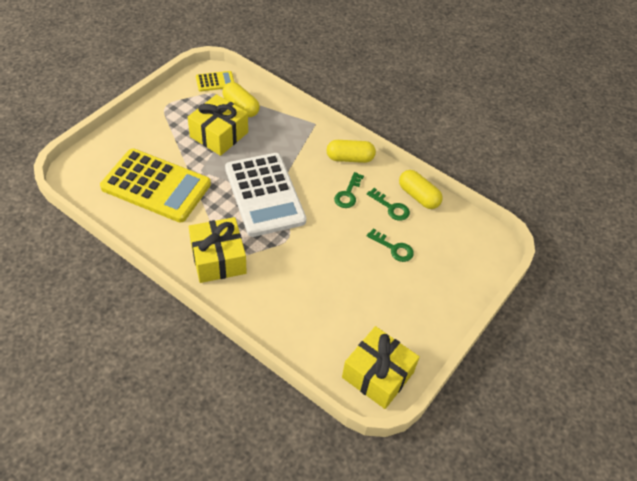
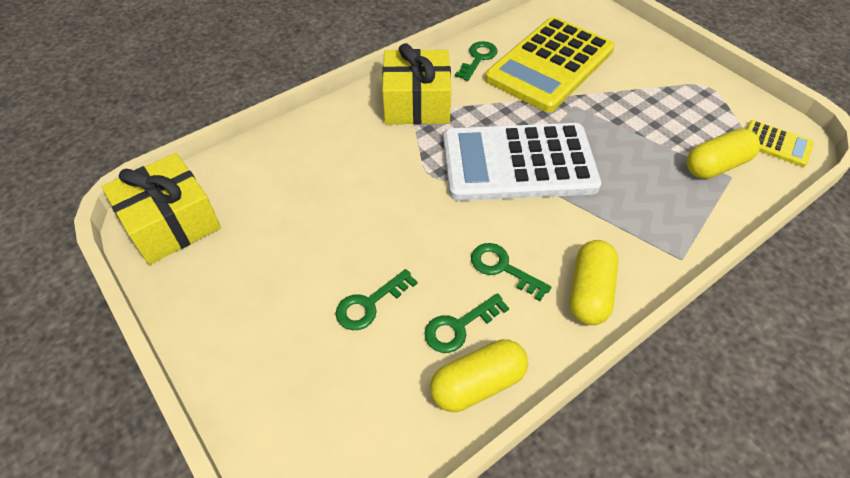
camera: 110 degrees right, 0 degrees up
(155, 229) = (478, 58): none -> green key
(215, 81) = (776, 144): yellow calculator -> yellow calculator turned 60 degrees counterclockwise
(219, 134) = (648, 132): yellow gift -> none

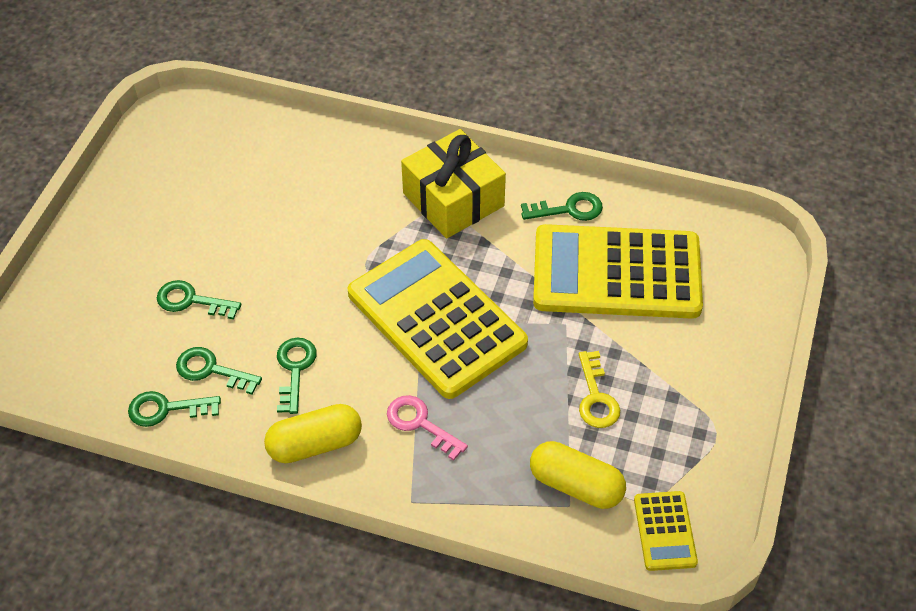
camera: 55 degrees right, 0 degrees up
(171, 223) = (177, 132): yellow gift -> none
(477, 384) = (166, 409): yellow capsule -> green key
(518, 163) = (436, 319): white calculator -> yellow calculator
(610, 219) = (420, 423): none -> pink key
(647, 121) = (596, 397): none -> yellow key

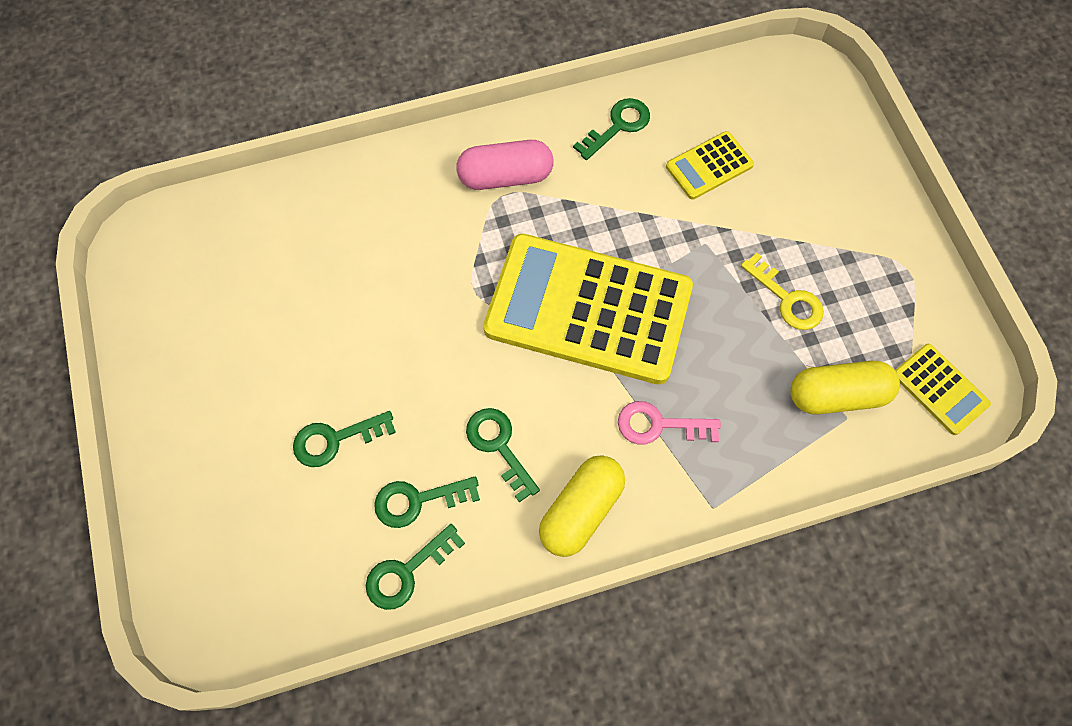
camera: 35 degrees left, 15 degrees up
(453, 199) = (505, 176): yellow gift -> pink capsule
(616, 273) = (709, 166): yellow calculator -> yellow calculator, size x0.44

